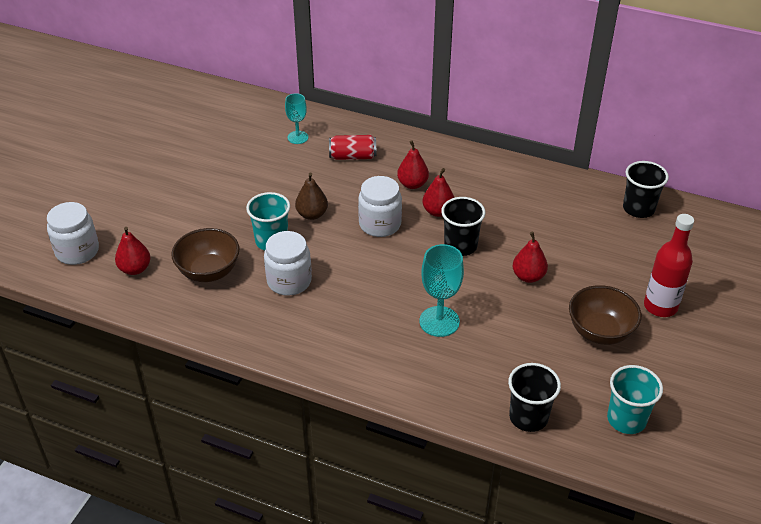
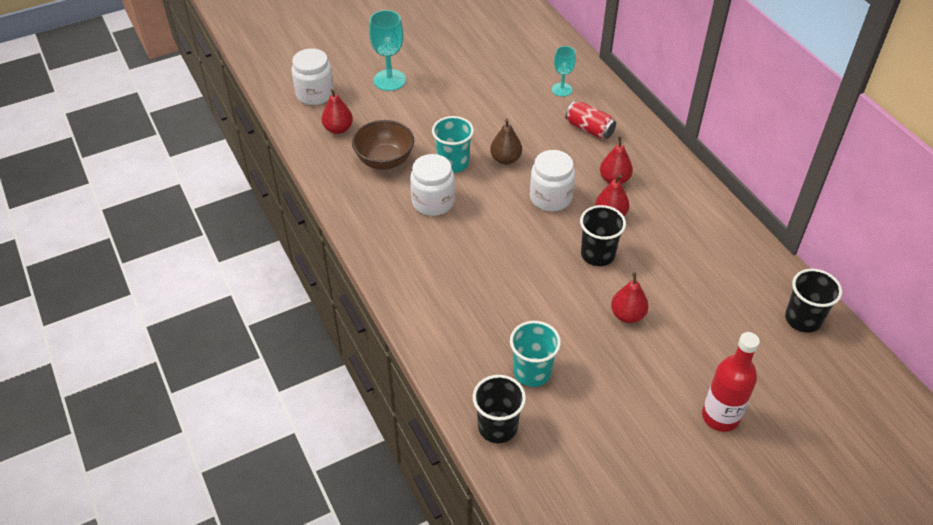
camera: 40 degrees right, 5 degrees up
(439, 321) = (511, 305): turquoise goblet -> turquoise goblet (389, 80)
(600, 332) = (638, 401): brown bowl -> none
(626, 419) = (576, 487): turquoise cup -> turquoise cup (532, 372)

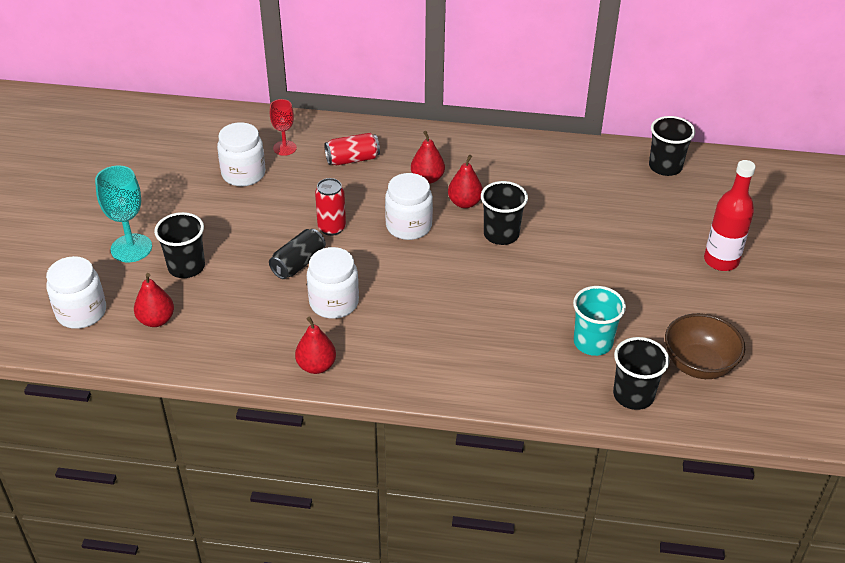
camera: 55 degrees left, 5 degrees down
(384, 160) = (241, 308): brown bowl -> brown bowl (698, 365)
(397, 114) = (186, 267): none -> black cup
(453, 163) = (298, 264): turquoise cup -> black can
(505, 159) = (332, 228): brown pear -> red can
(512, 86) = (243, 174): none -> white jar
(561, 89) = (284, 148): turquoise goblet -> red goblet
(627, 315) = (581, 254): red pear -> red pear (316, 366)

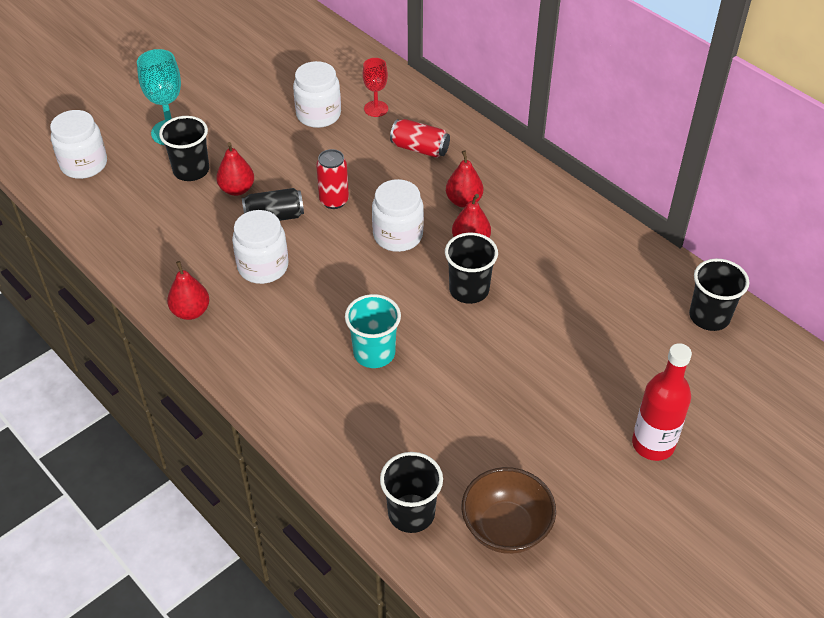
camera: 40 degrees right, 5 degrees up
(156, 320) = (124, 201): red pear -> red pear (237, 189)
(593, 342) = (433, 441): turquoise cup -> turquoise cup (374, 353)

